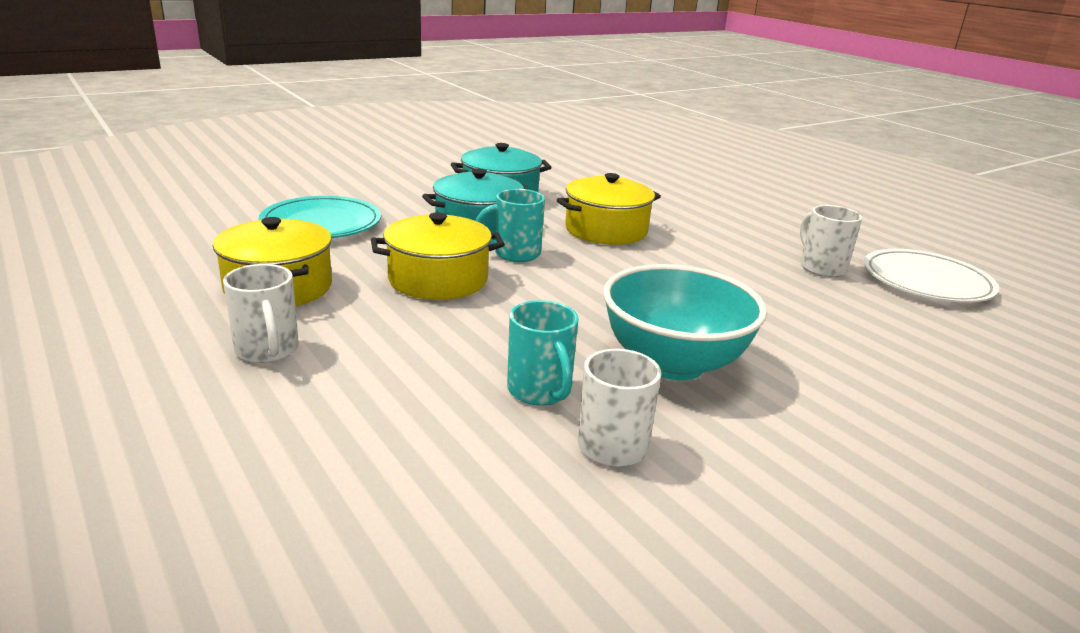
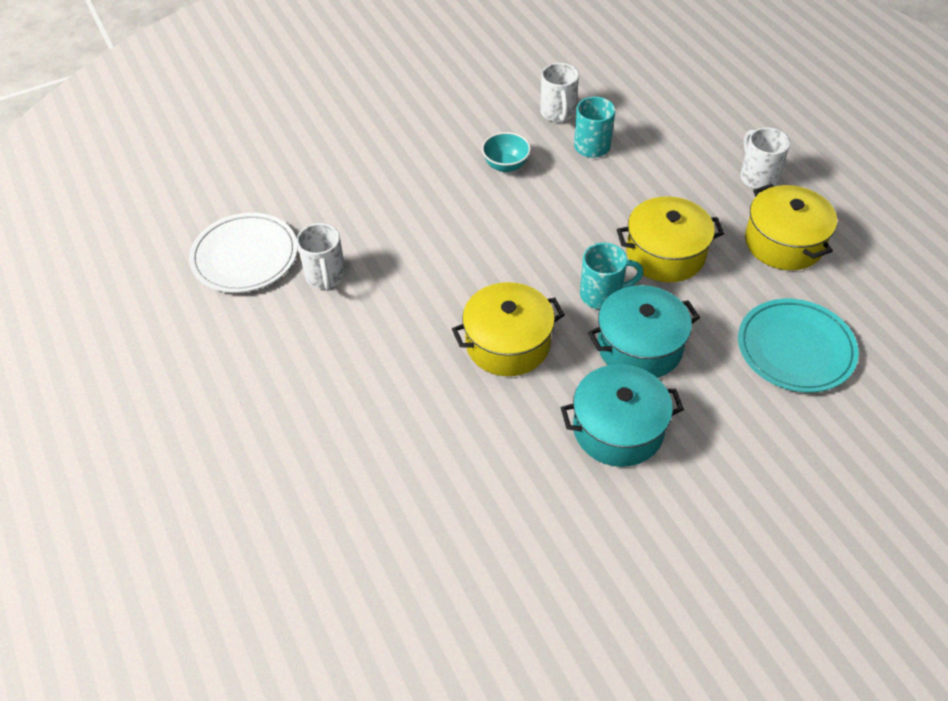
camera: 170 degrees left, 25 degrees up
(673, 363) = (506, 165): turquoise bowl -> turquoise bowl, size x0.50

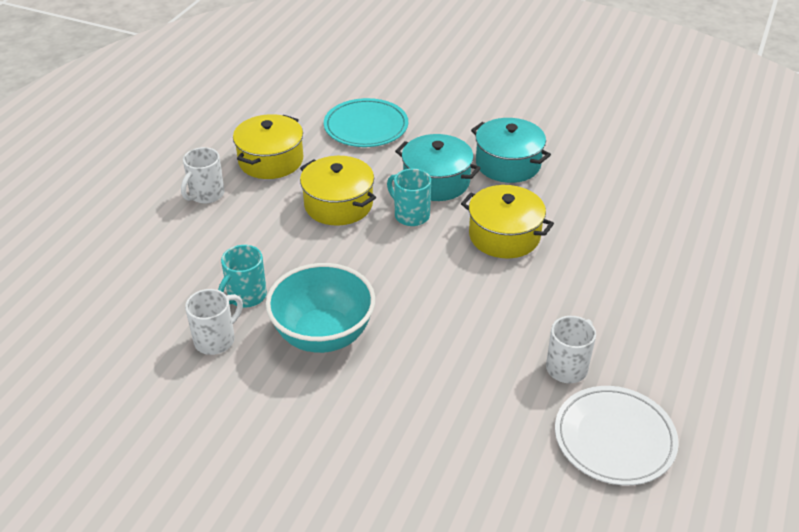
camera: 130 degrees left, 10 degrees down
(506, 165) = (323, 335): turquoise bowl -> turquoise bowl, size x2.01

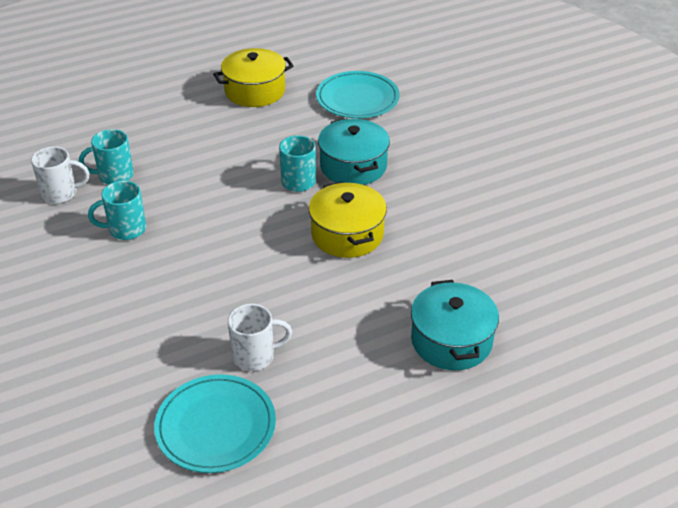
camera: 40 degrees right, 0 degrees up
(206, 195) = (181, 94): white mug -> none
(323, 335) = (126, 229): turquoise bowl -> turquoise mug
(338, 204) = (258, 146): yellow pot -> none
(508, 164) = (430, 182): turquoise pot -> turquoise pot (451, 341)
(614, 438) = (216, 426): white plate -> turquoise plate

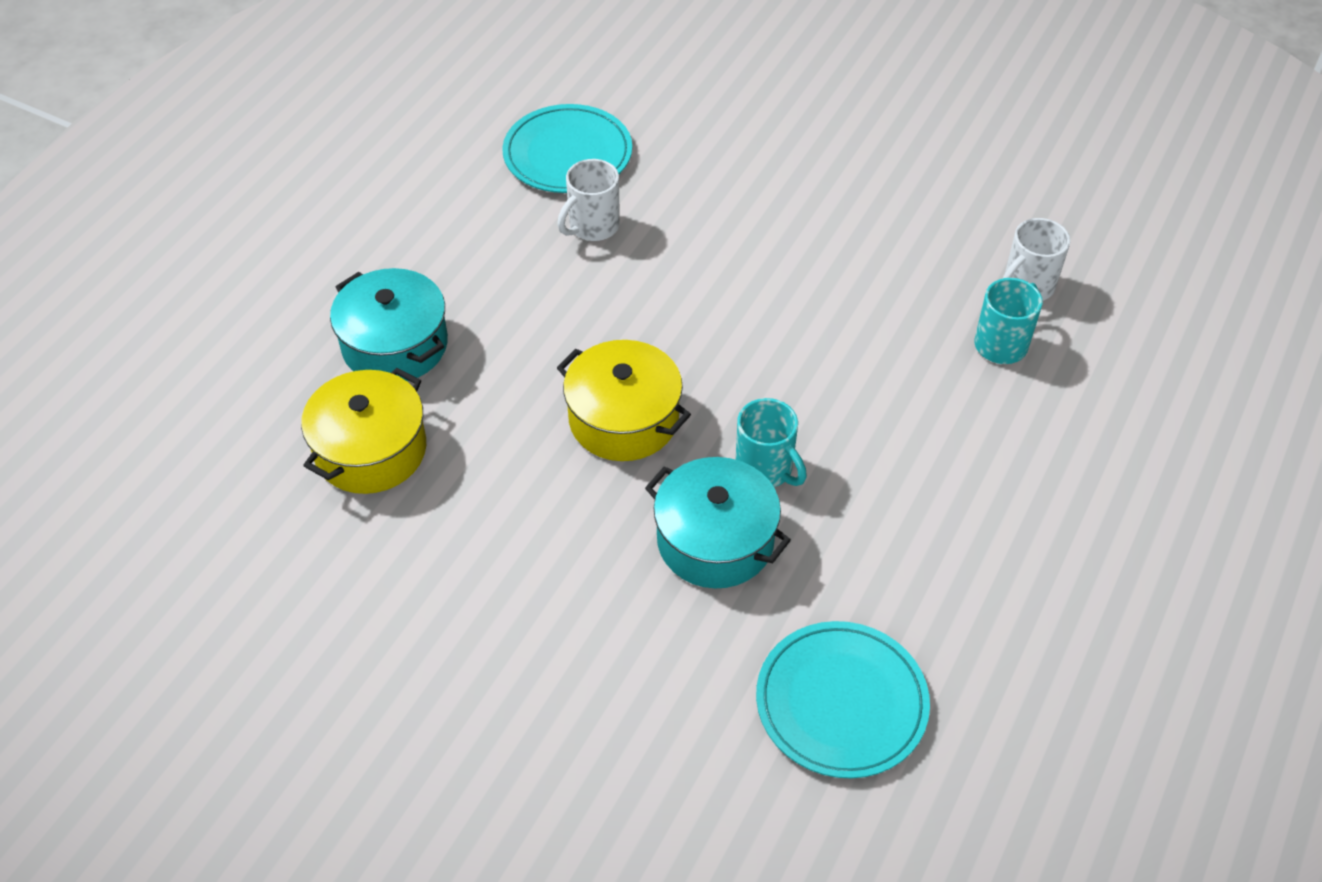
camera: 145 degrees right, 10 degrees up
(126, 229) = (890, 284): turquoise mug -> none
(255, 91) = (1018, 616): yellow pot -> yellow pot (371, 450)

